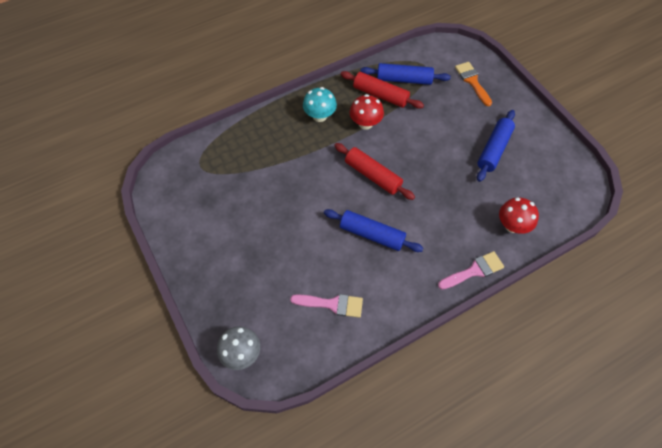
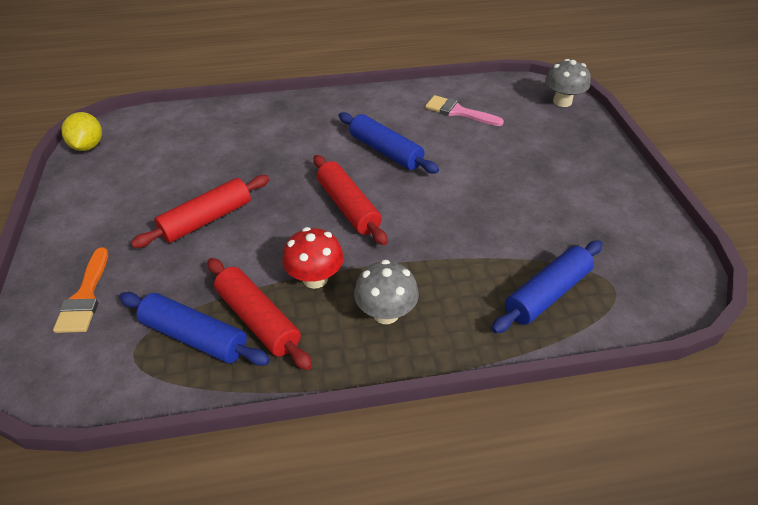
camera: 160 degrees left, 15 degrees down
(320, 116) = (386, 313): turquoise mushroom -> grey mushroom
(451, 140) = (206, 219): none -> red rolling pin
(474, 270) = (295, 102): pink brush -> none
(494, 149) = (161, 194): blue rolling pin -> blue rolling pin (546, 294)
(512, 225) = (221, 123): red mushroom -> none
(581, 172) = (88, 146): none -> yellow lemon

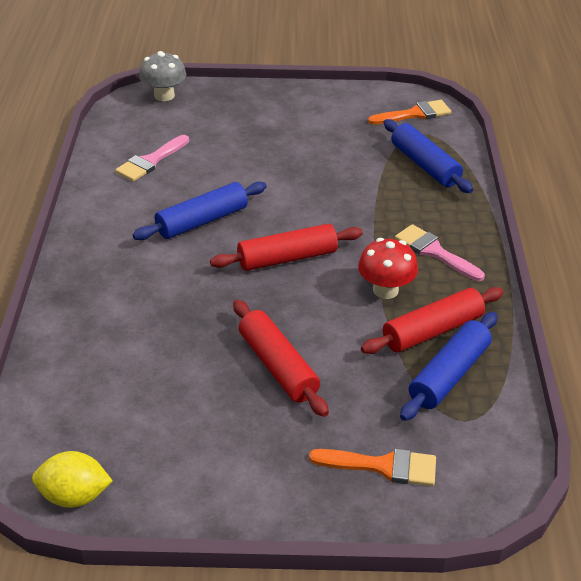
camera: 80 degrees left, 5 degrees down
(386, 313) = (434, 252): grey mushroom -> pink brush
(652, 276) = (414, 114): none -> orange brush

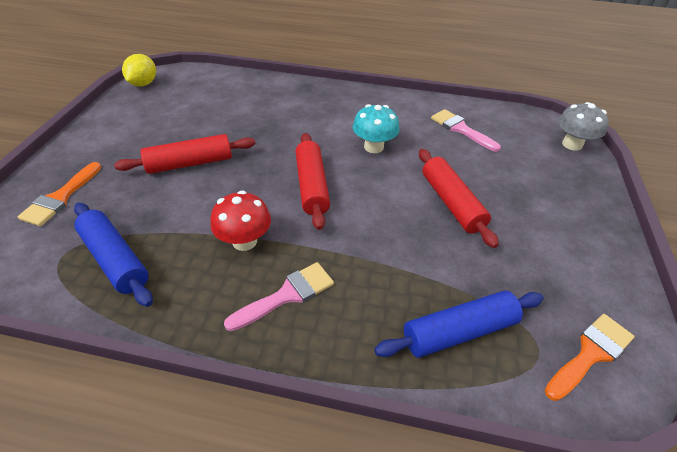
camera: 100 degrees right, 5 degrees up
(202, 221) = (373, 147): blue rolling pin -> turquoise mushroom
(414, 114) = (590, 353): orange brush -> orange brush turned 120 degrees counterclockwise
(432, 331) = (174, 262): red rolling pin -> red rolling pin (451, 203)

